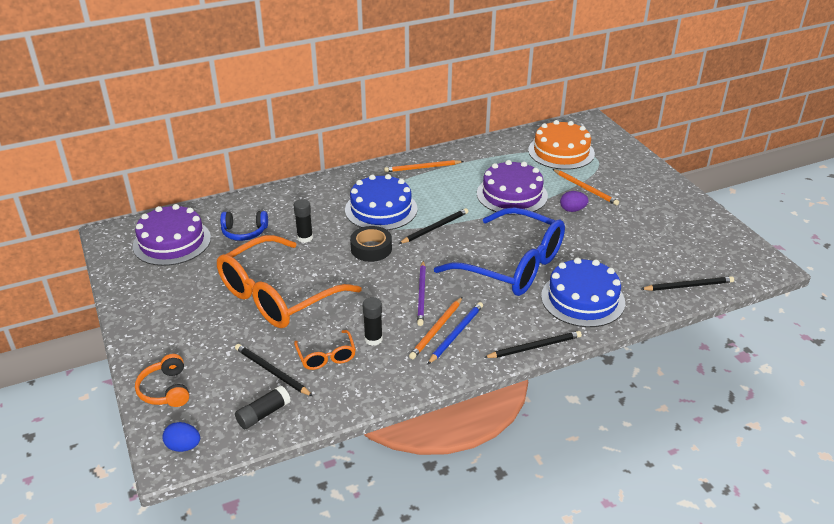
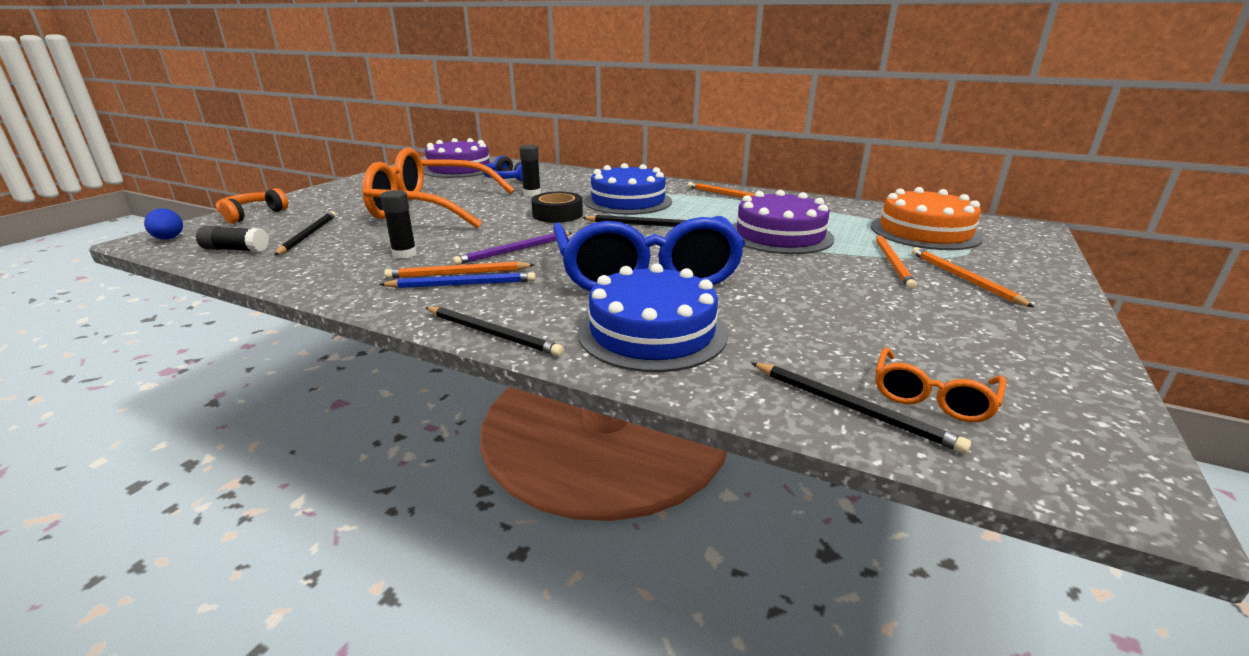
camera: 50 degrees right, 10 degrees down
(326, 356) = (353, 245): orange glasses -> orange glasses (932, 397)
(572, 210) = (831, 269): purple egg -> none
(621, 184) = (963, 278): none -> orange pencil

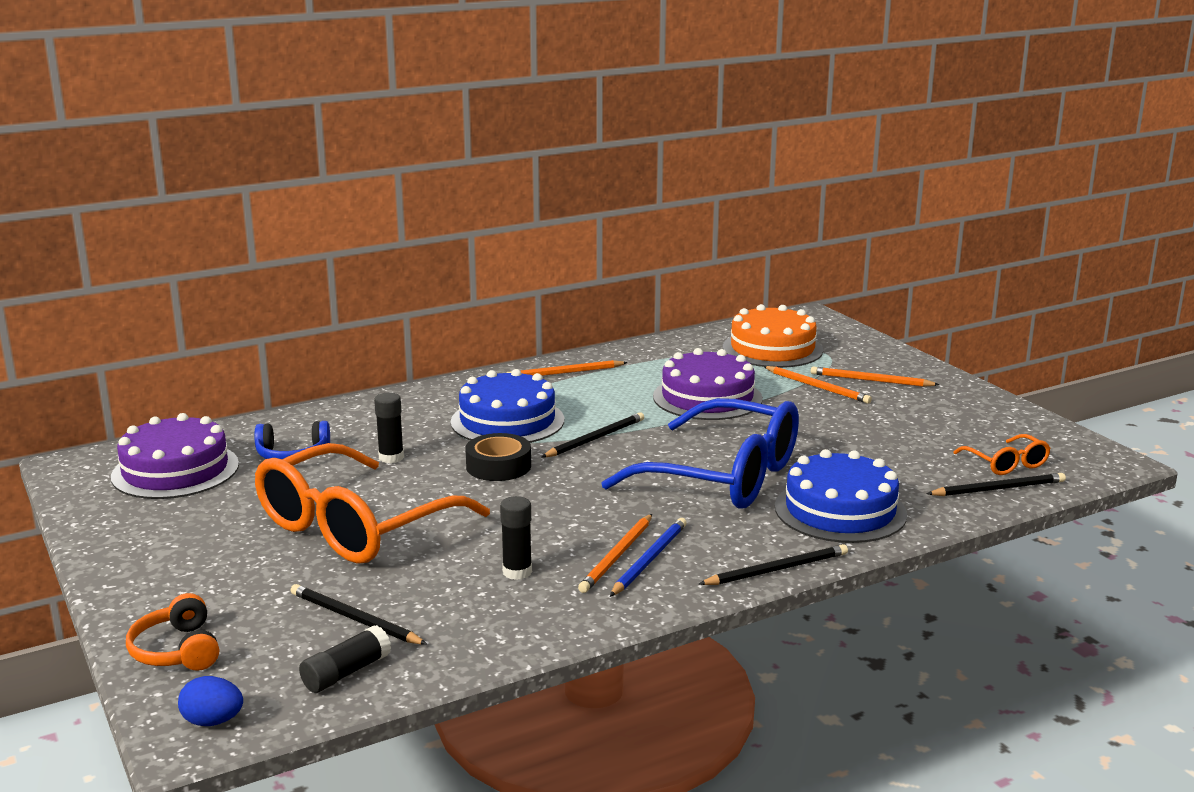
camera: 55 degrees left, 5 degrees down
(513, 251) = (586, 516): purple pencil -> none

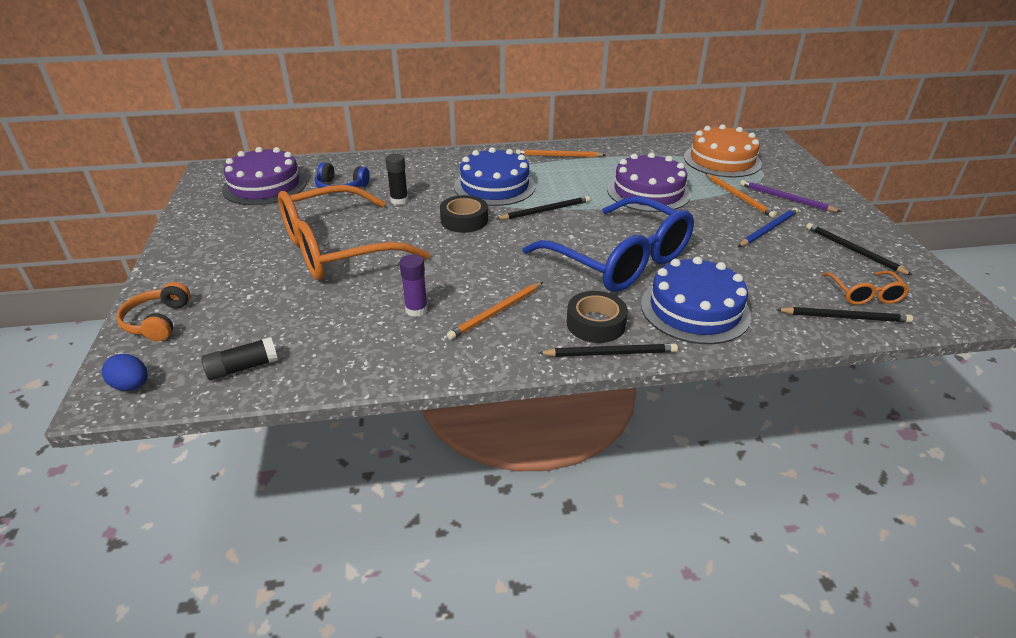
camera: 20 degrees right, 15 degrees up
(354, 619) = (282, 323): black pencil -> black pencil (853, 250)
(517, 572) = (416, 310): black glue stick -> purple glue stick
(649, 559) = (518, 321): blue pencil -> blue pencil (768, 229)
(741, 545) = (595, 323): none -> black tape
(870, 380) = (785, 198): orange pencil -> purple pencil

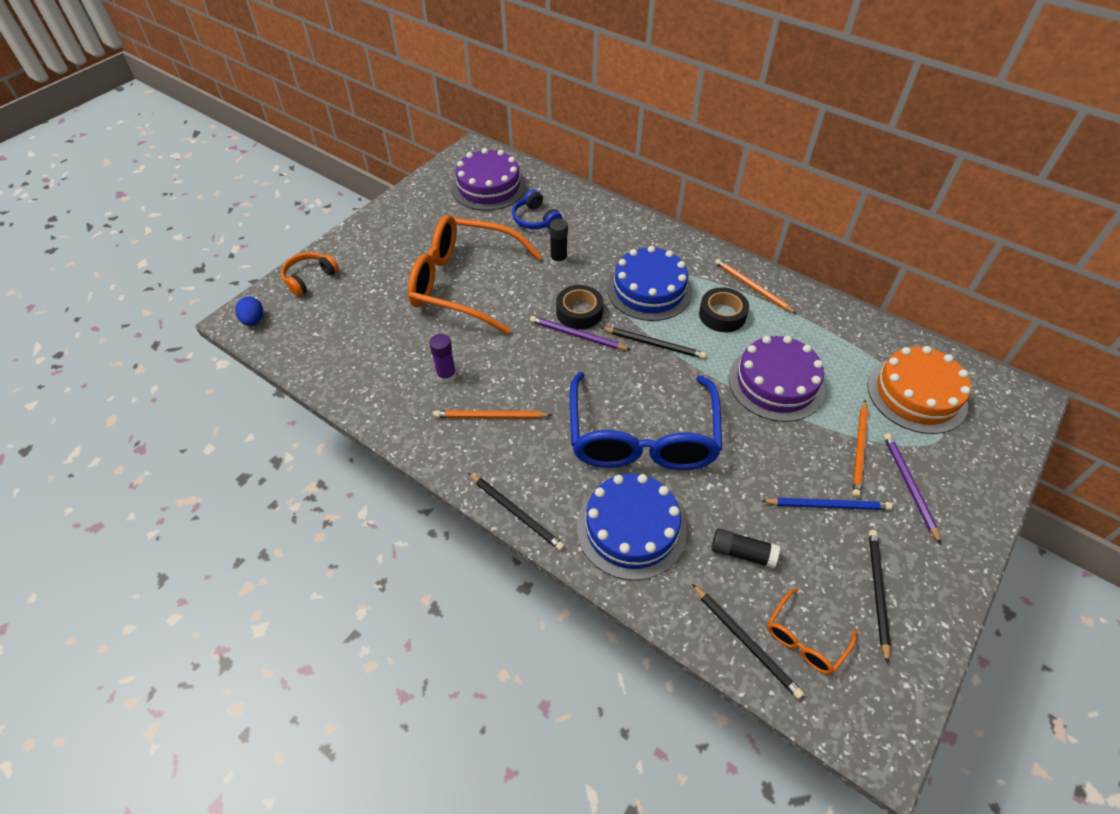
camera: 45 degrees right, 15 degrees up
(243, 367) = (311, 348): black glue stick -> black glue stick (742, 553)
(484, 233) = (577, 335): none -> purple pencil
(595, 323) = (541, 480): black tape -> black tape (722, 315)

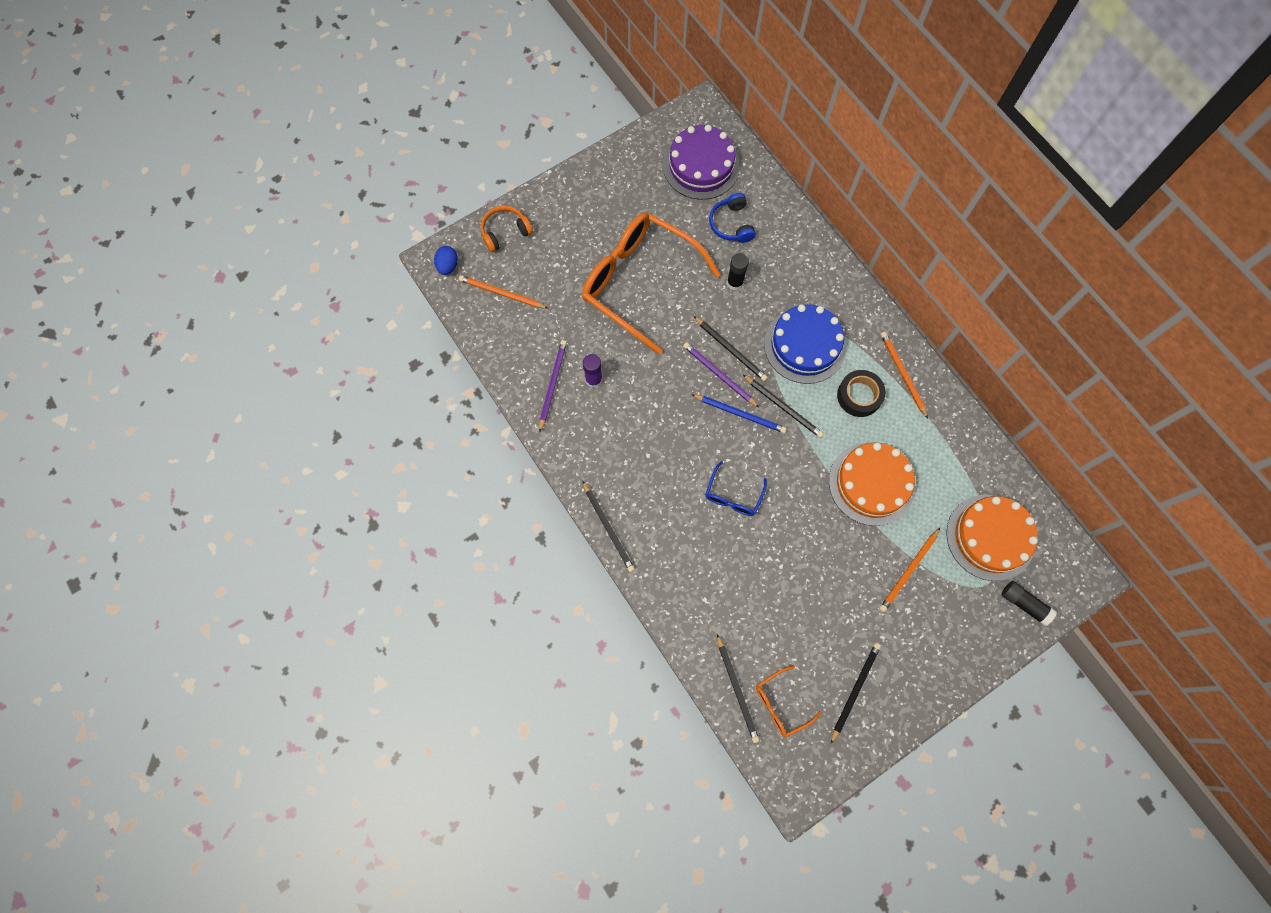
camera: 20 degrees right, 20 degrees up
(490, 416) = (617, 433): orange pencil -> orange pencil (502, 293)
(579, 312) = (731, 350): black tape -> black pencil
(631, 528) = (691, 572): blue cake -> none
(642, 436) = (733, 495): blue glasses -> blue glasses, size x0.43
(742, 553) = (767, 623): black glue stick -> black glue stick (1024, 604)
(776, 383) = (871, 483): purple cake -> orange cake
(827, 505) = (855, 609): blue pencil -> blue pencil (740, 414)
(909, 485) = (931, 616): purple pencil -> purple pencil (552, 384)

